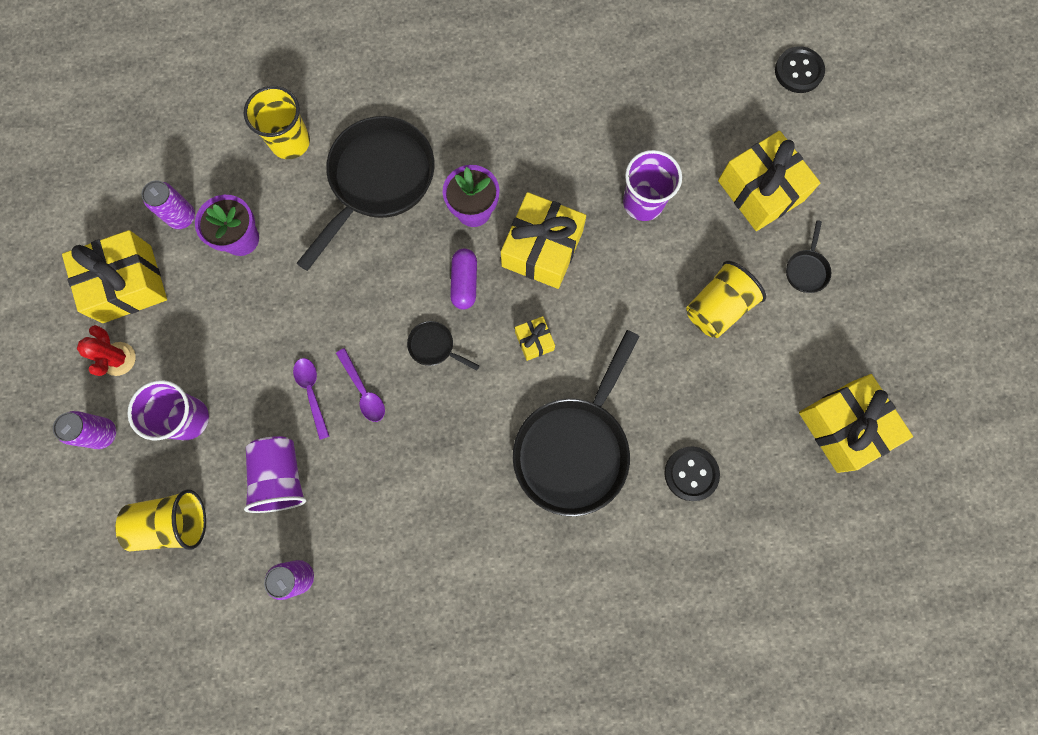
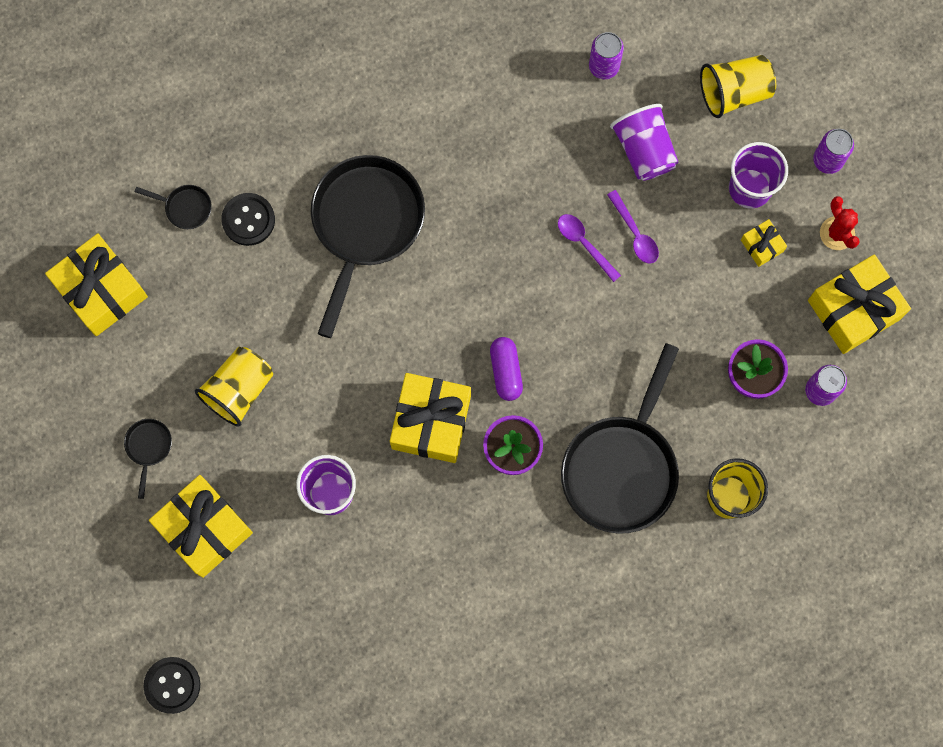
camera: 170 degrees right, 0 degrees up
(434, 346) = (523, 300): black pan -> black pan (185, 207)
(534, 341) = (422, 323): yellow gift -> yellow gift (762, 245)

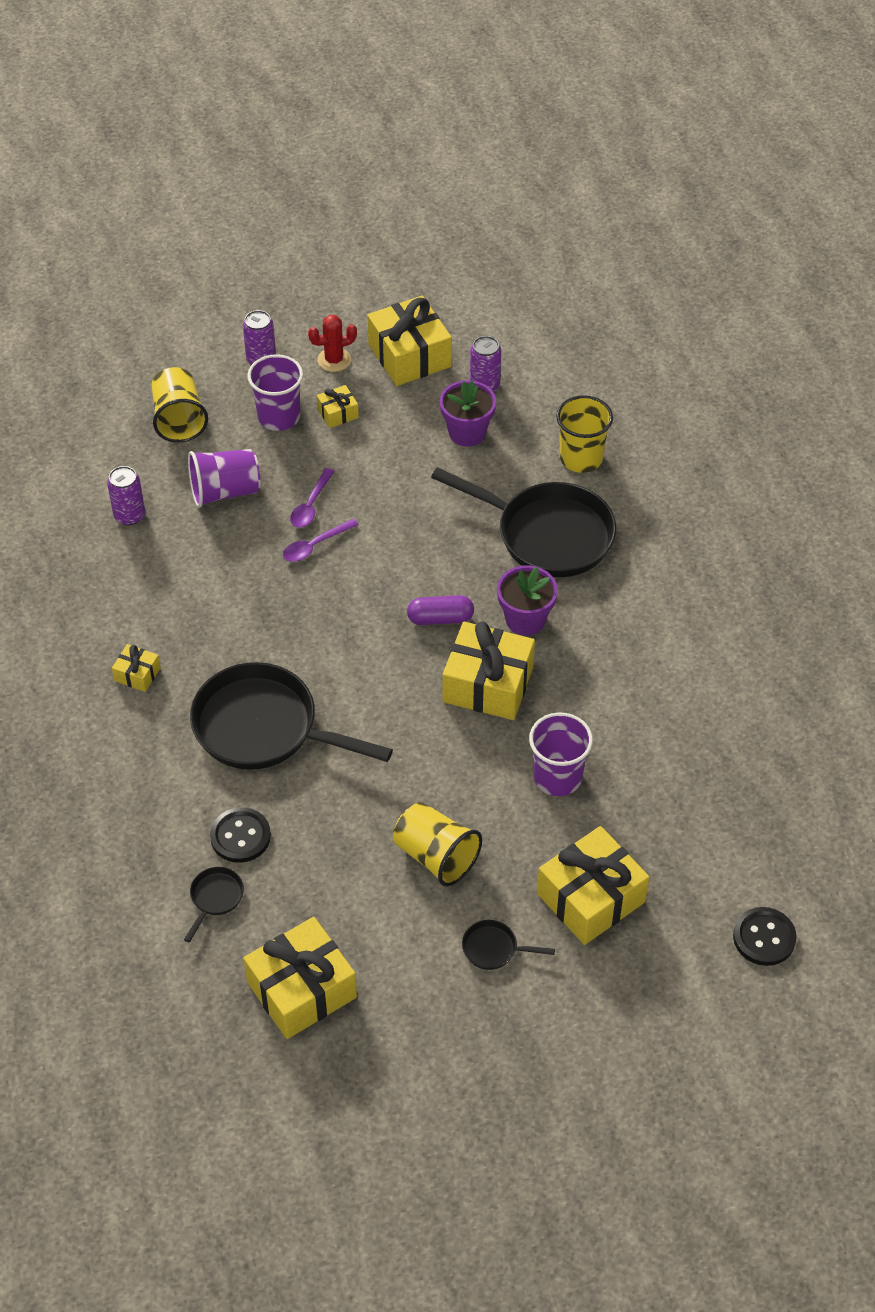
camera: 85 degrees left, 25 degrees down
(416, 105) = (137, 674): none -> yellow gift
(635, 233) = (311, 505): purple spoon -> purple spoon turned 135 degrees clockwise

